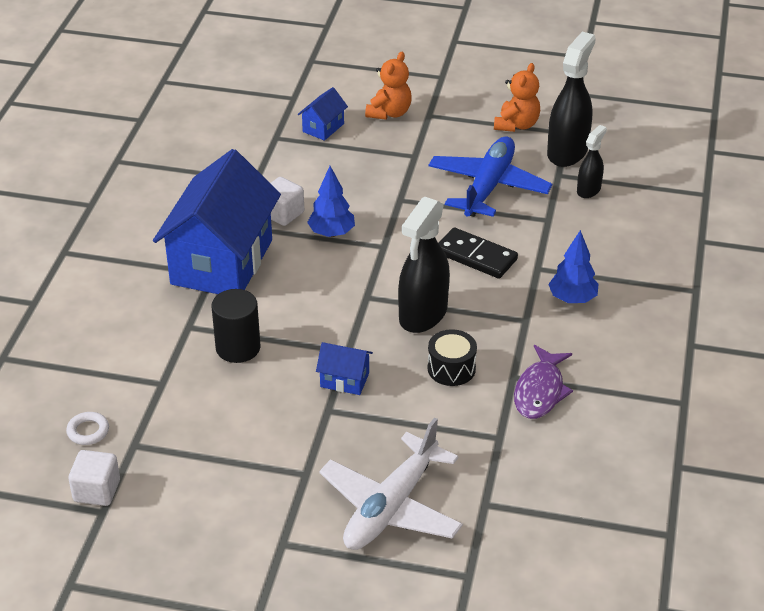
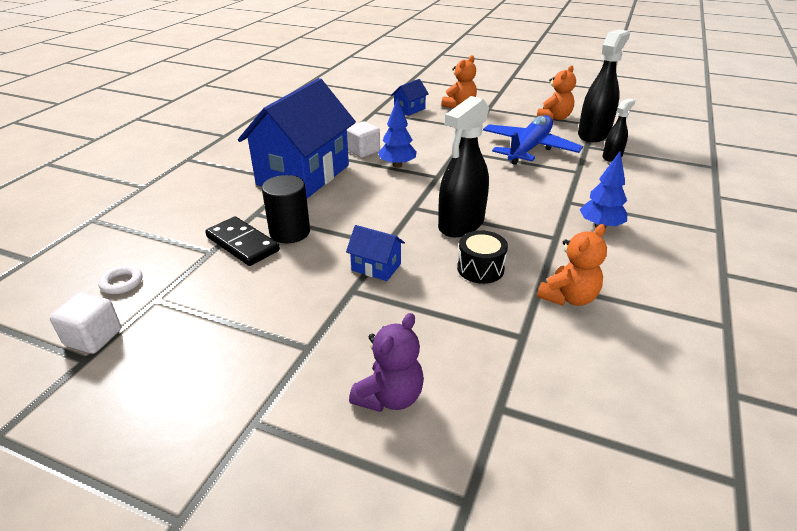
camera: 10 degrees right, 5 degrees down
(391, 507) = (389, 397): white plane -> purple teddy bear
(475, 256) = (514, 189): black domino -> black domino (242, 244)
(540, 391) = (568, 297): purple fish -> orange teddy bear

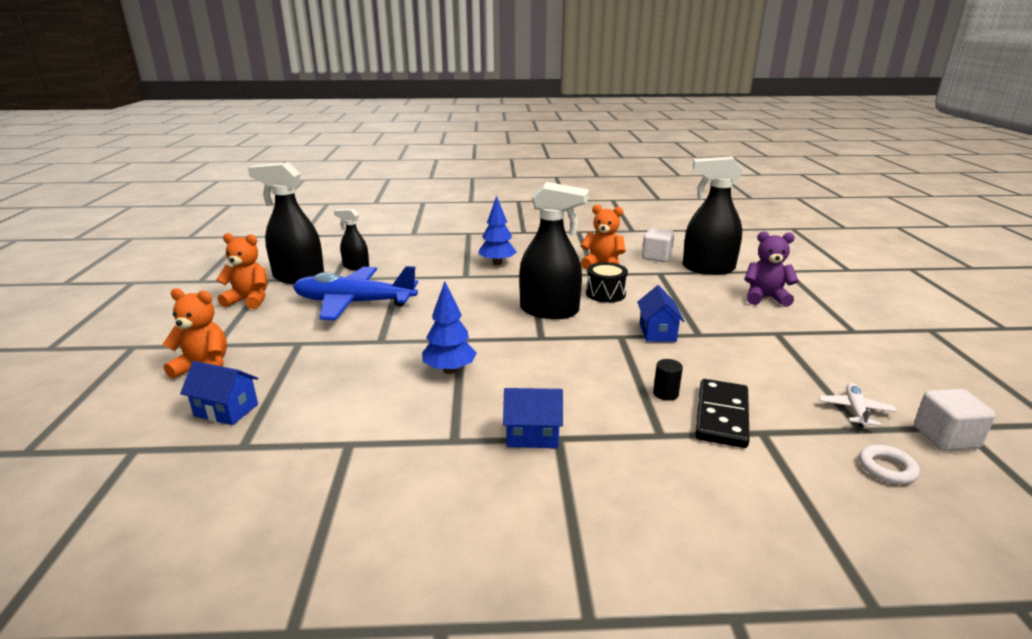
camera: 115 degrees left, 10 degrees down
(171, 312) = (855, 410): none -> white plane
(290, 232) = (665, 393): black cylinder -> black cylinder, size x0.50
(303, 175) = (532, 435): blue house -> blue house, size x0.41
(363, 151) = (421, 408): white cube -> white cube (656, 257)
(519, 397) = (708, 268): none -> black spray bottle

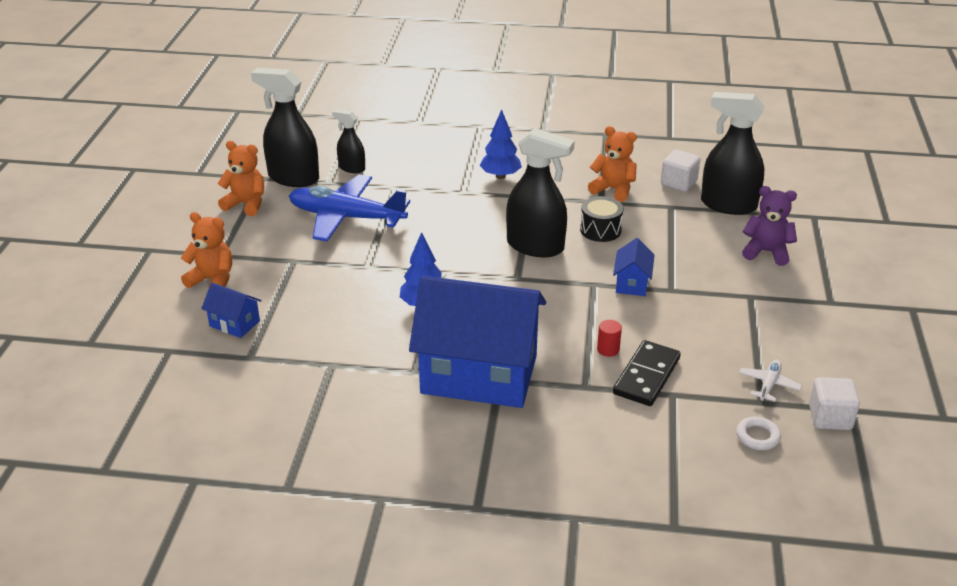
camera: 10 degrees right, 10 degrees up
(532, 435) = (479, 374): blue house -> blue house, size x2.45
(665, 393) = (608, 349): black cylinder -> red cylinder

